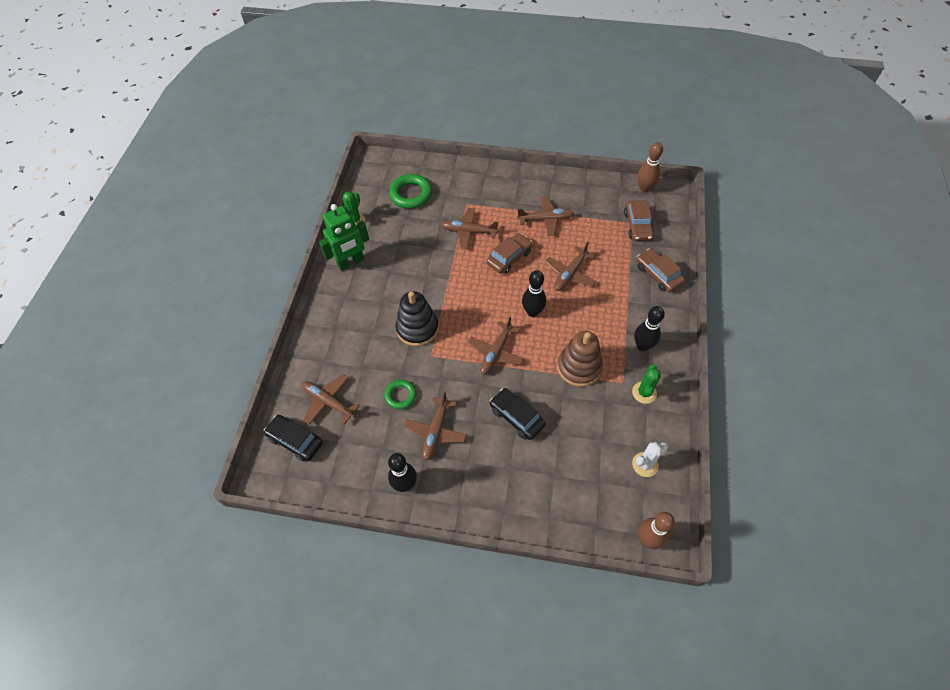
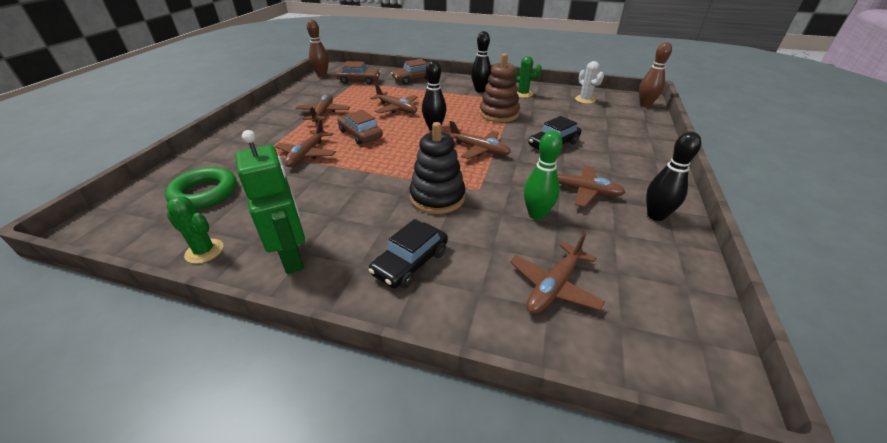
camera: 85 degrees left, 20 degrees down
(295, 440) = (632, 329): black car -> black car (410, 262)
(400, 396) = (536, 214): green ring -> green bowling pin

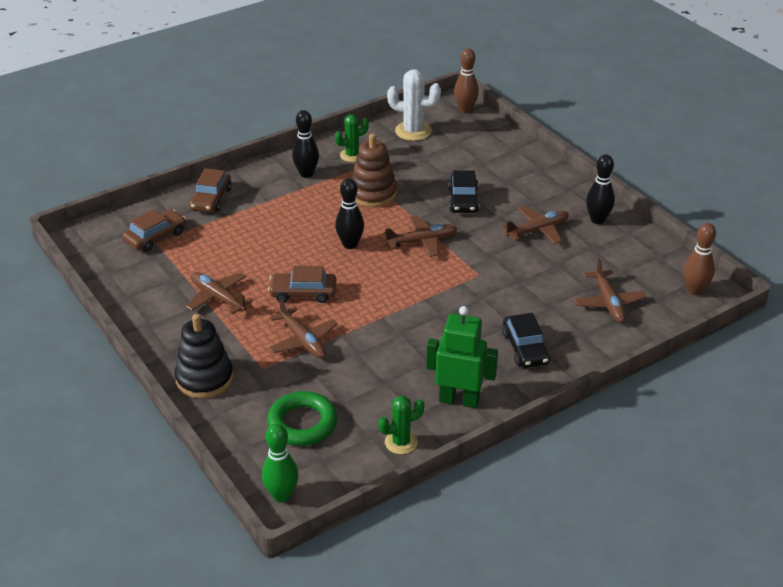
camera: 50 degrees left, 0 degrees up
(322, 74) = (90, 256): brown bowling pin -> brown bowling pin (694, 290)
(396, 109) = (274, 246): brown plane -> none
(437, 197) = (465, 300): black stacking toy -> black stacking toy (204, 379)
(536, 214) = (539, 267): green bowling pin -> green bowling pin (282, 495)
(585, 100) = (413, 131): white cactus -> white cactus, size x1.52

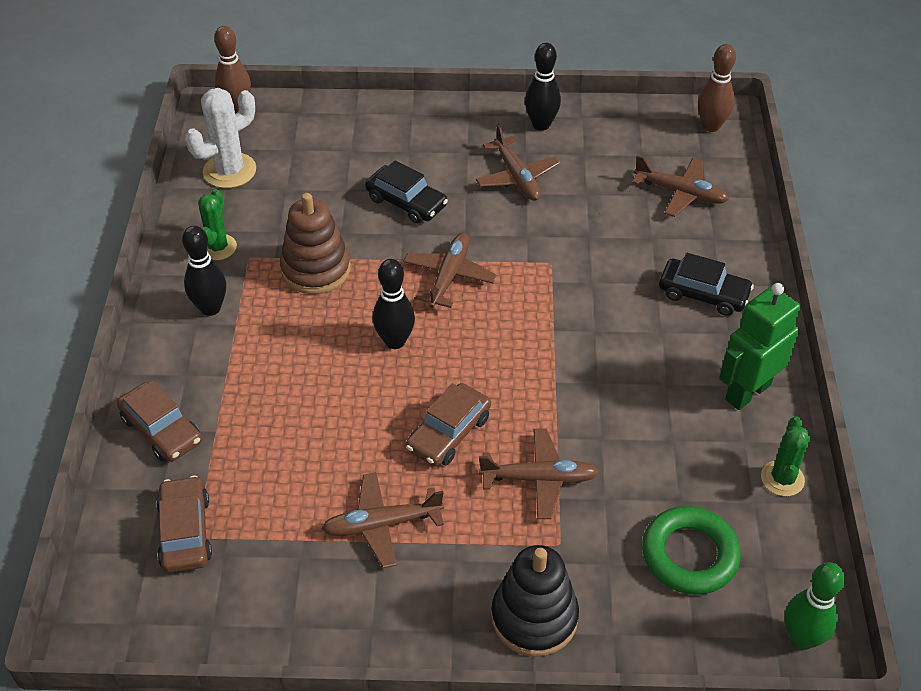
camera: 55 degrees left, 10 degrees up
(537, 230) = (516, 177): brown plane -> brown plane turned 150 degrees clockwise

